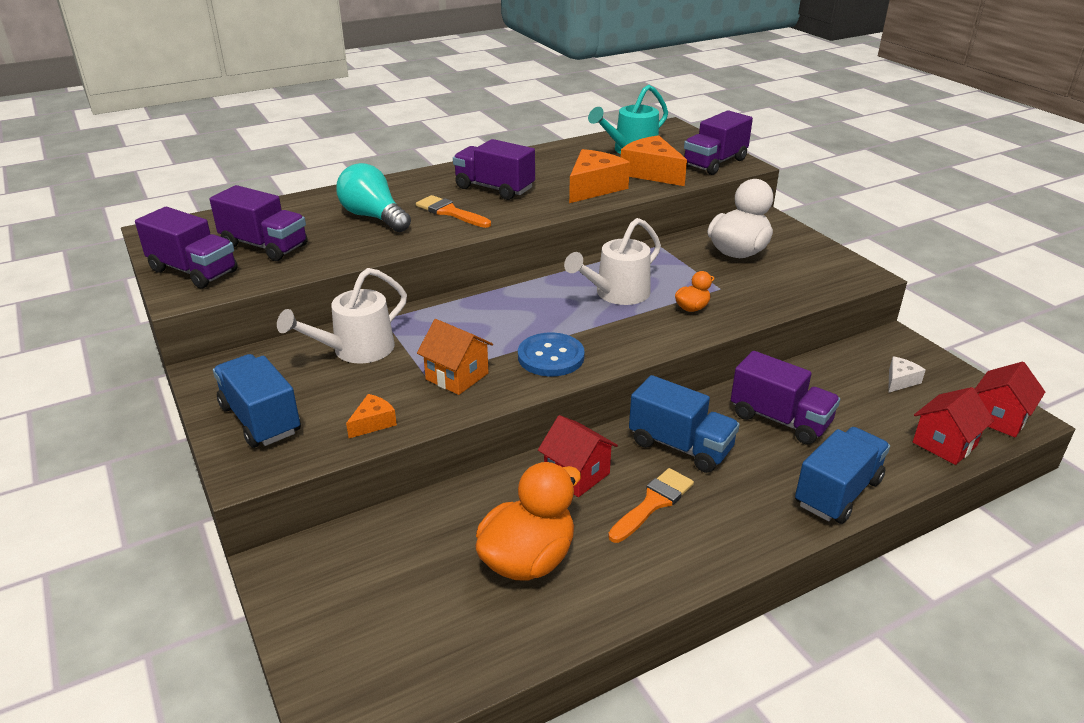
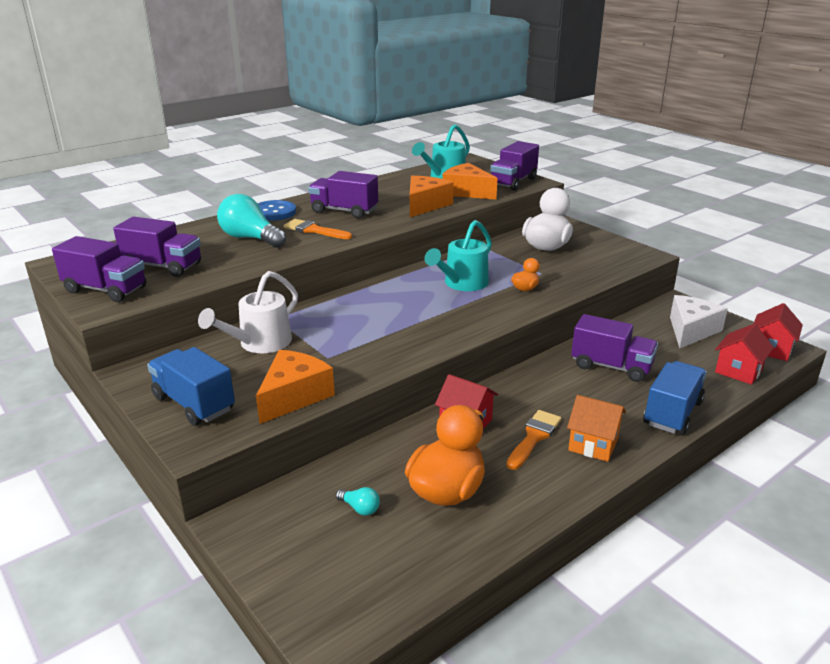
camera: 10 degrees left, 5 degrees down
(373, 423) = (294, 396): orange cheese -> orange cheese, size x1.96
(421, 567) = (360, 508): none -> turquoise light bulb
(457, 376) = (353, 355): orange house -> orange house (593, 444)
(551, 357) = (425, 333): blue button -> blue button (273, 212)
(616, 294) = (462, 284): white watering can -> turquoise watering can
(680, 446) = (541, 394): blue truck -> none
(900, 381) = (691, 330): white cheese -> white cheese, size x1.96

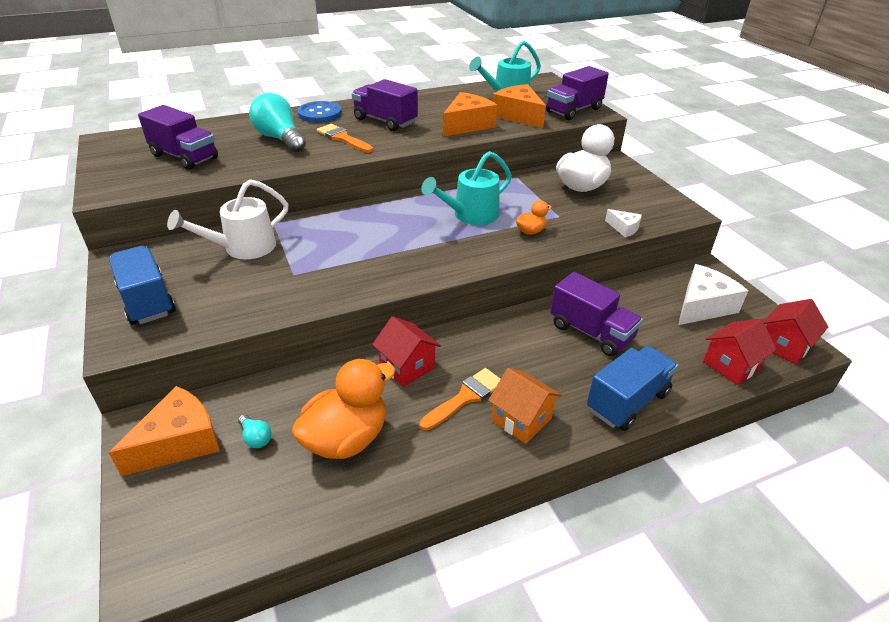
camera: 15 degrees right, 10 degrees up
(106, 290) = (121, 174): purple truck -> none
(294, 396) = (237, 311): orange cheese -> orange cheese (179, 442)
(603, 274) = (624, 228): none -> white cheese

